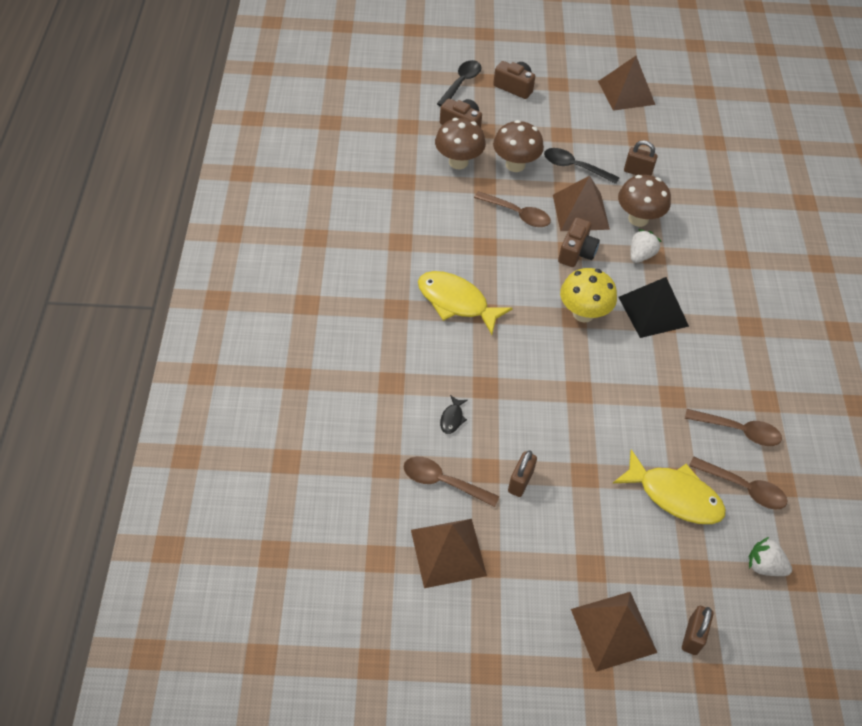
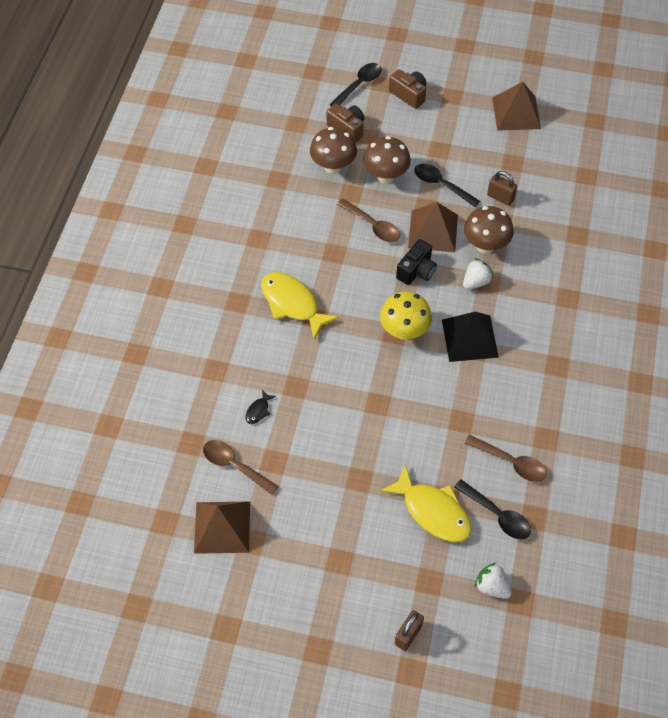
camera: 15 degrees right, 5 degrees up
(520, 482) = (301, 476): brown padlock -> none
(576, 252) = (416, 271): brown camera -> black camera
(613, 630) = (341, 617): brown pyramid -> none
(743, 488) = (497, 515): brown spoon -> black spoon

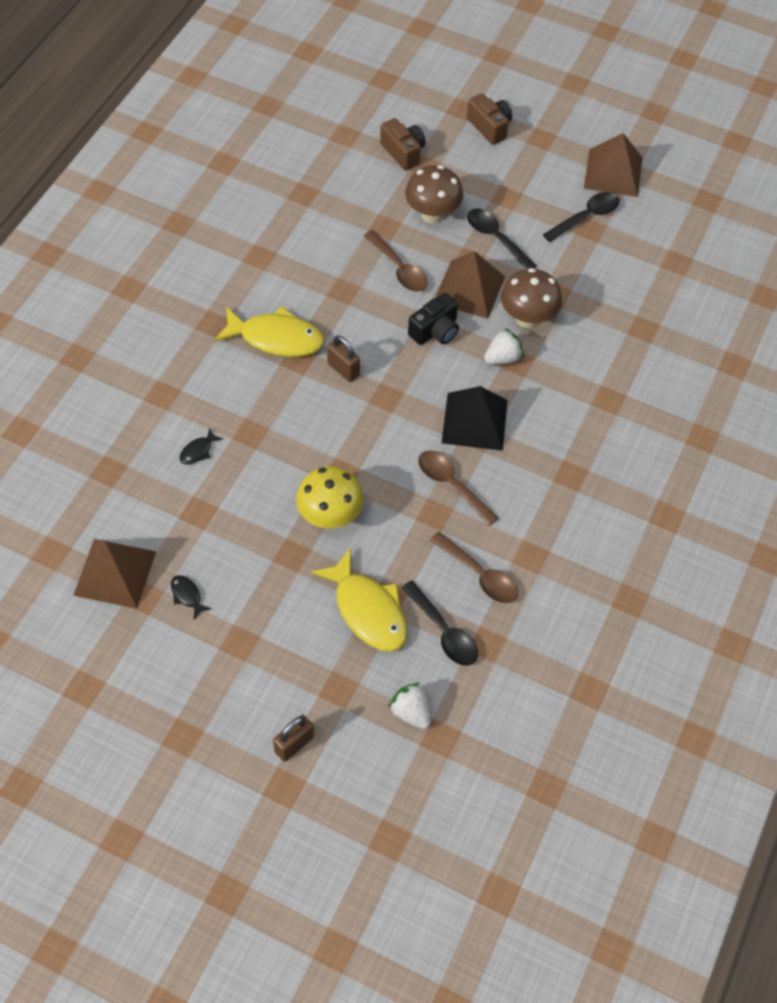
camera: 10 degrees right, 0 degrees up
(235, 466) = (151, 507): brown spoon -> brown spoon (451, 485)
(286, 532) = (187, 595): none -> black fish
(292, 304) = (276, 338): yellow fish -> yellow fish turned 135 degrees clockwise
(333, 166) = (373, 192): brown mushroom -> none
(359, 85) = (433, 105): black spoon -> black spoon (586, 217)
(404, 331) = (398, 396): yellow mushroom -> yellow mushroom (330, 516)
(500, 197) = (563, 267): brown padlock -> brown padlock (343, 369)

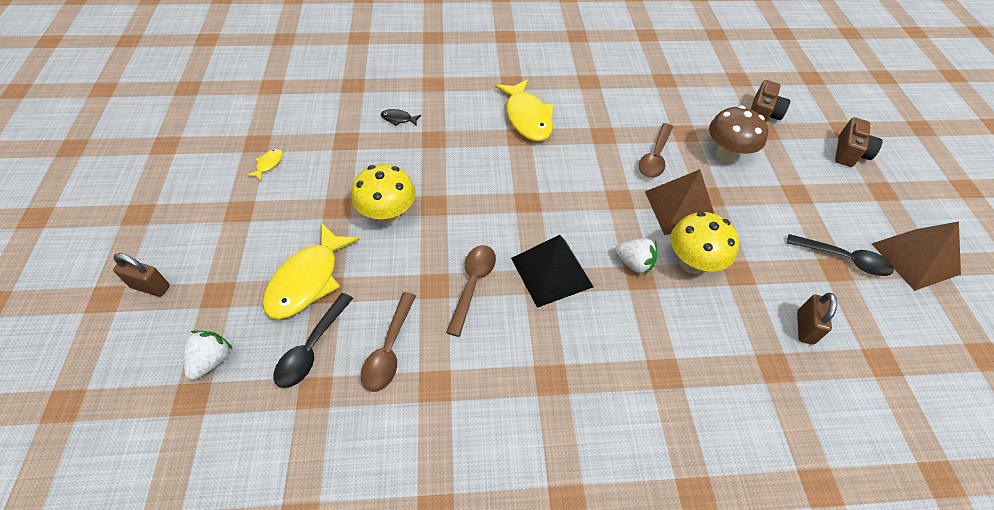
camera: 60 degrees right, 5 degrees down
(115, 573) = (269, 121): brown pyramid -> none
(187, 595) = (268, 164): black fish -> yellow fish
(343, 369) = (532, 165): brown padlock -> brown padlock (805, 327)
(435, 331) = (618, 205): black camera -> none
(496, 238) = (749, 204): black spoon -> none
(527, 318) = (692, 263): brown mushroom -> yellow mushroom

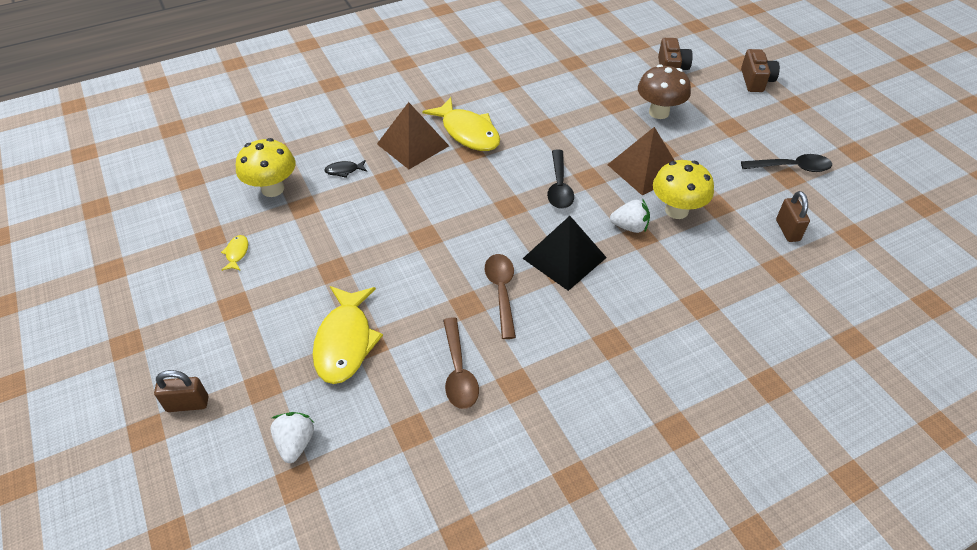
camera: 20 degrees left, 5 degrees down
(312, 348) = (386, 397): black spoon -> black spoon (559, 186)
(387, 215) = (387, 260): yellow mushroom -> yellow mushroom (272, 189)
(655, 157) = (600, 133): brown spoon -> none
(915, 258) = (842, 149): brown pyramid -> brown pyramid (412, 145)

